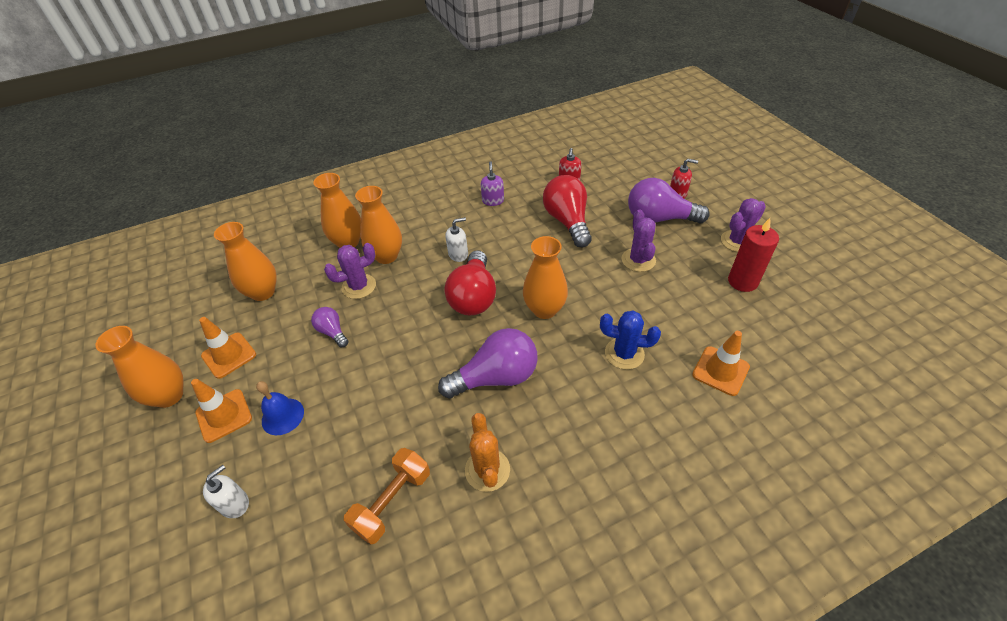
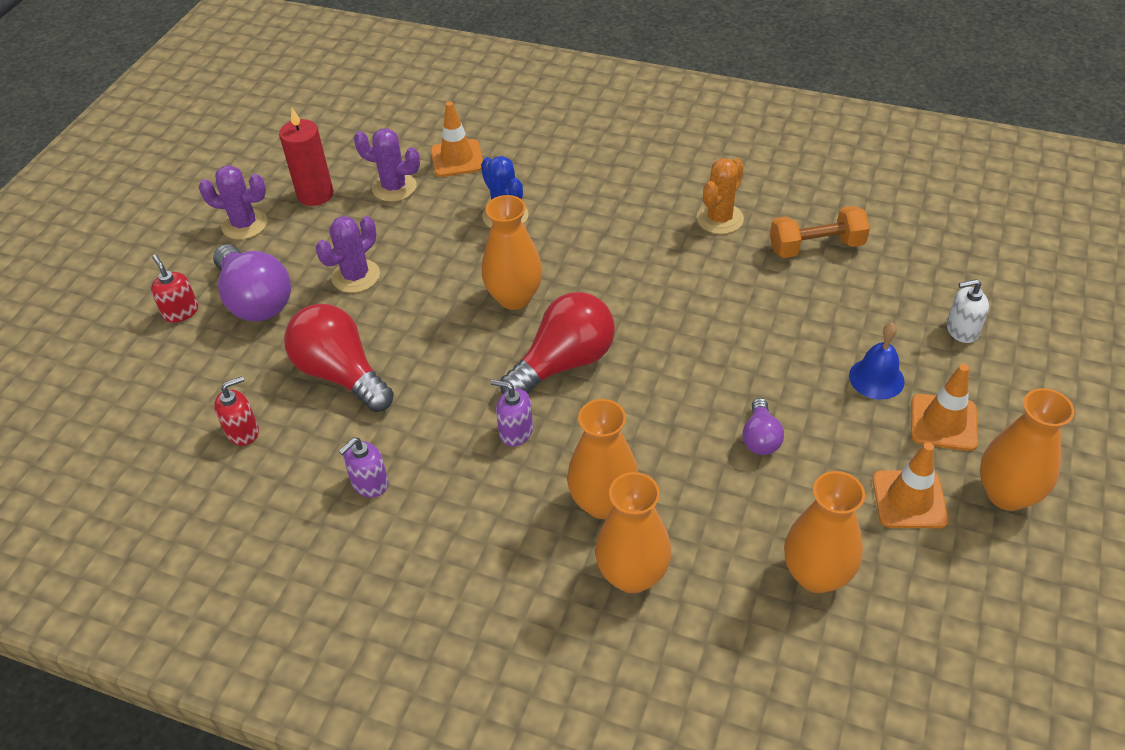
camera: 135 degrees left, 0 degrees up
(359, 286) = (679, 480): purple cactus -> purple cactus (394, 187)
(458, 254) = (516, 431): white soap dispenser -> purple soap dispenser
(496, 377) = (637, 273): purple light bulb -> none
(567, 221) = (341, 374): red light bulb -> red light bulb turned 105 degrees clockwise

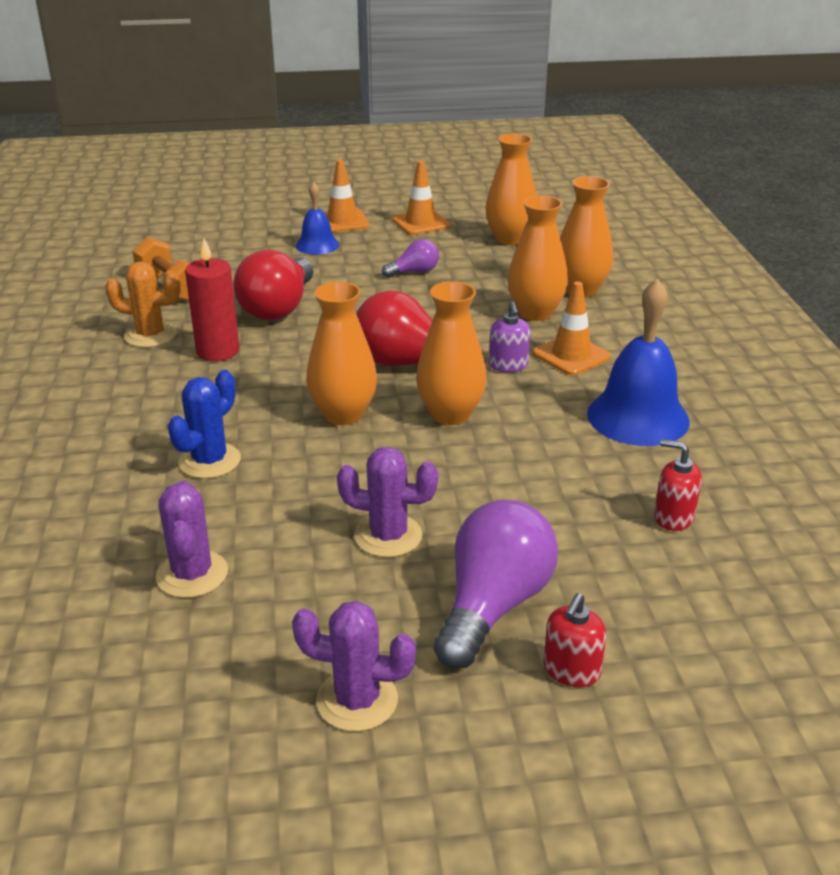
camera: 120 degrees left, 15 degrees down
(244, 224) = (357, 700): purple cactus -> purple cactus turned 60 degrees counterclockwise
(315, 194) = (245, 651): red candle -> red candle (218, 351)
(341, 374) = (539, 484): red light bulb -> red light bulb (278, 308)
(370, 483) = (638, 417): purple soap dispenser -> blue bell
(457, 159) = (101, 540): orange traffic cone -> orange traffic cone (571, 355)
(961, 330) = (242, 226): white soap dispenser -> none
(1007, 494) = (388, 200): orange vase -> orange vase (450, 414)

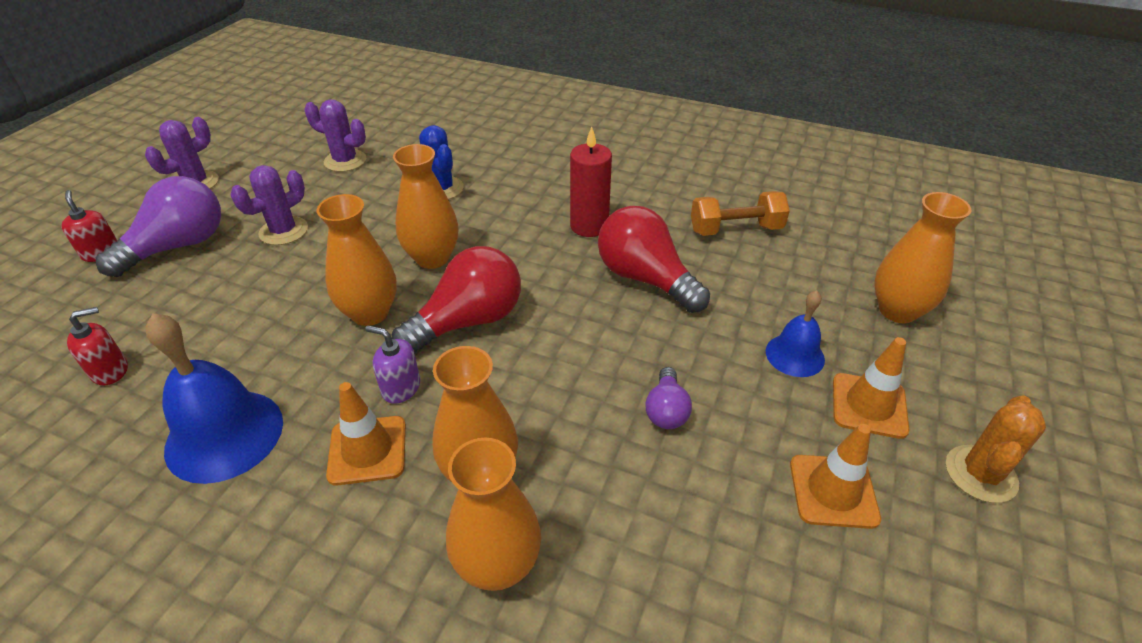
camera: 120 degrees right, 10 degrees up
(150, 335) = (644, 201): orange cactus -> orange cactus (980, 474)
(493, 606) = (178, 246): purple light bulb -> purple light bulb turned 105 degrees counterclockwise
(510, 239) = (721, 579): orange vase -> orange vase (897, 311)

